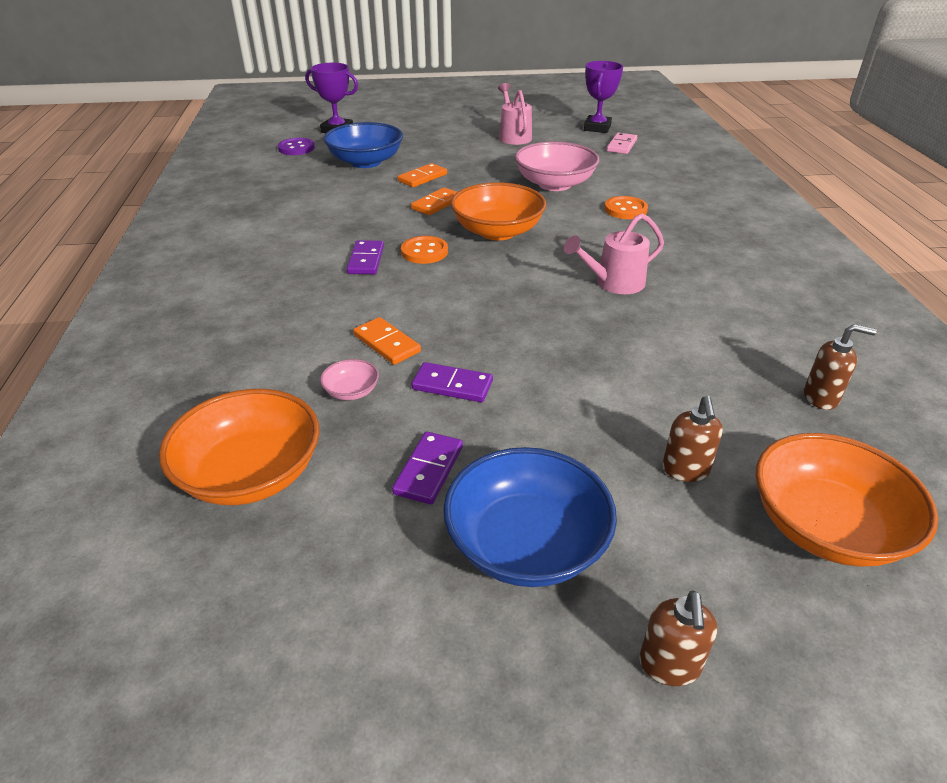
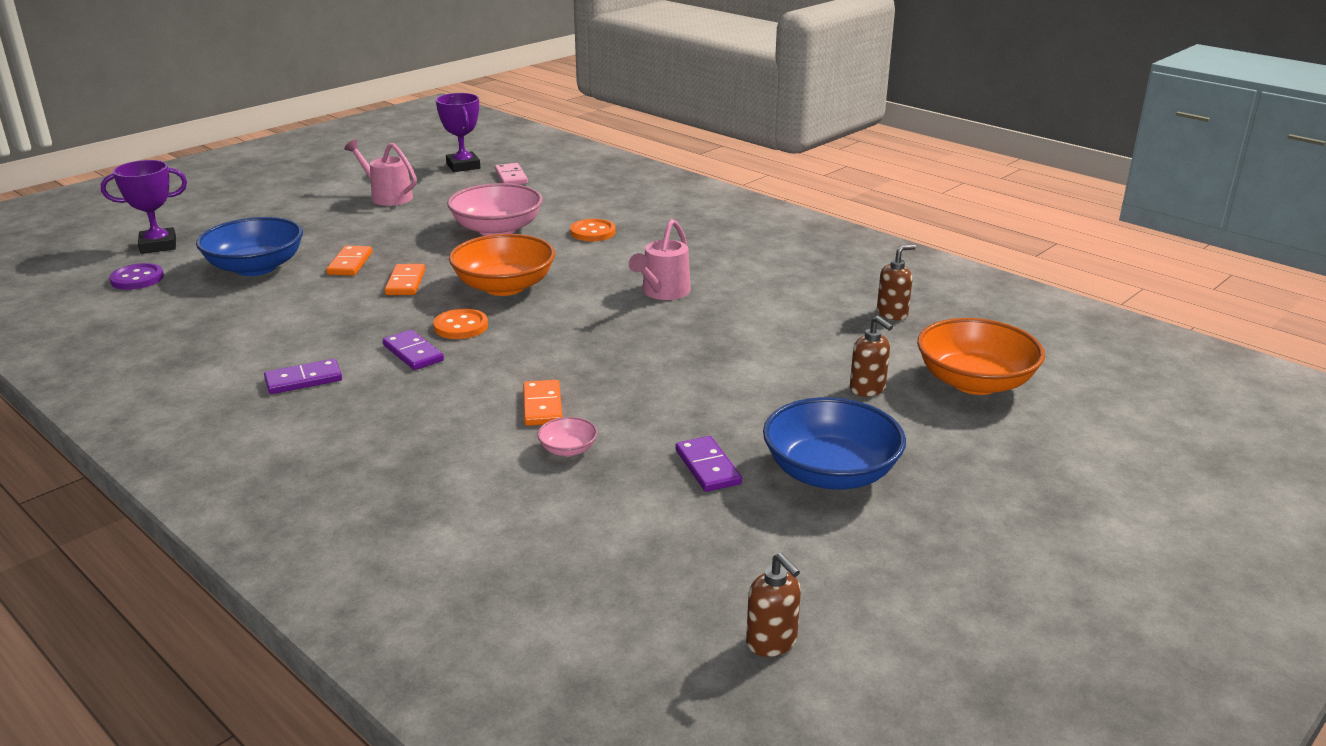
camera: 40 degrees left, 10 degrees down
(251, 474) = (577, 535): orange bowl -> none
(387, 343) = (542, 406): orange domino -> orange domino turned 75 degrees clockwise
(452, 385) = (643, 410): purple domino -> purple domino (303, 380)
(669, 665) = (980, 485): brown soap dispenser -> brown soap dispenser (772, 642)

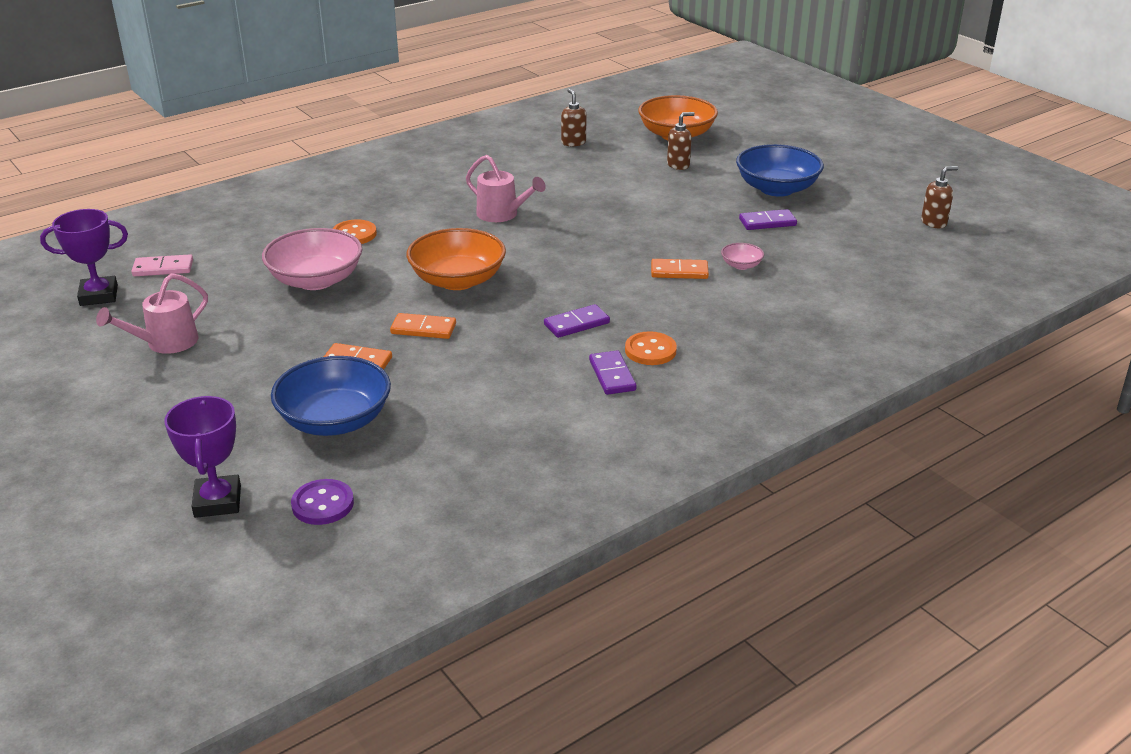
camera: 80 degrees left, 5 degrees up
(461, 326) = (532, 302): orange button -> orange button (650, 350)

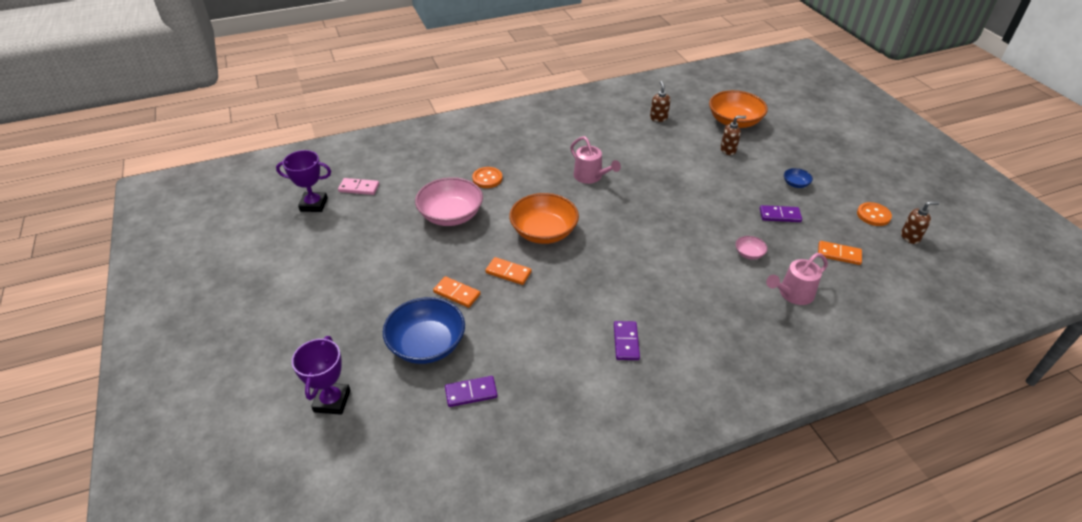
camera: 15 degrees right, 10 degrees up
(165, 343) = (341, 253): pink watering can -> pink watering can (792, 294)
(323, 504) = (397, 419): purple button -> none
(576, 324) = (614, 288): purple domino -> purple domino (471, 393)
(650, 350) = (660, 323): orange button -> orange button (873, 215)
(679, 271) = (701, 252): orange domino -> orange domino (839, 254)
(777, 189) = (795, 184): blue bowl -> blue bowl, size x0.44

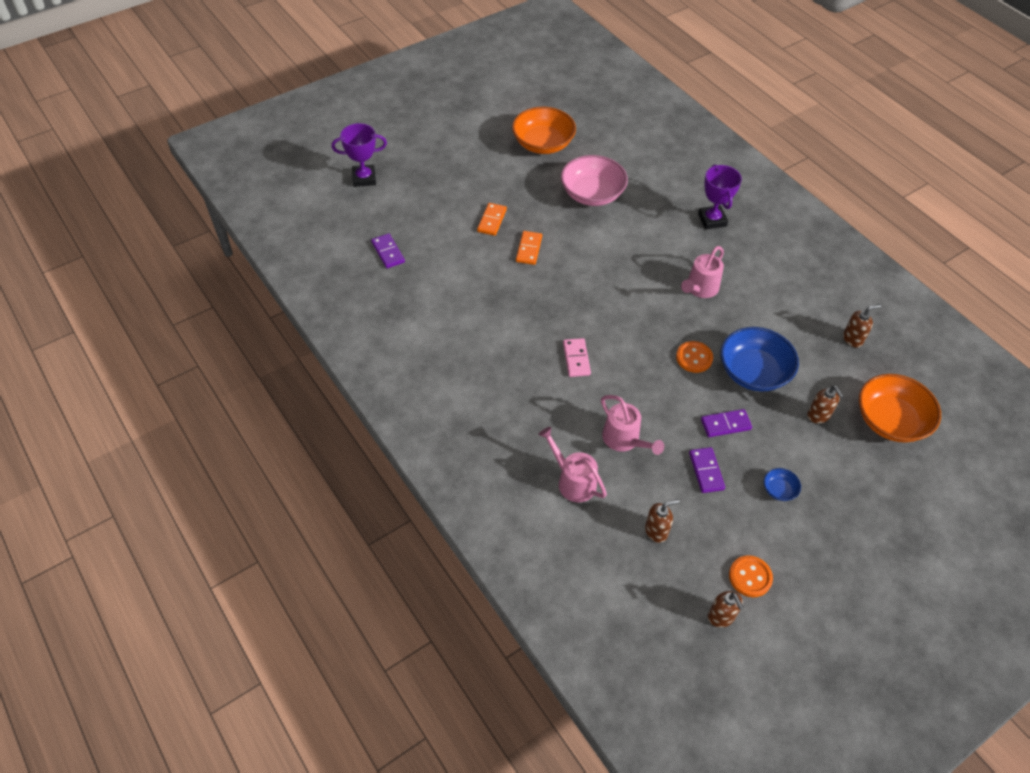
camera: 75 degrees right, 10 degrees up
(314, 204) = (570, 104): purple trophy -> purple trophy (712, 220)
(359, 188) = (605, 125): pink domino -> pink domino (576, 359)
(427, 344) = (430, 215): blue bowl -> blue bowl (753, 372)
(487, 178) = (659, 208): orange button -> orange button (694, 358)
(544, 232) = (594, 264): orange bowl -> orange bowl (543, 144)
(626, 342) = (467, 345): purple domino -> purple domino (725, 424)
(749, 254) = (624, 440): pink bowl -> pink watering can
(839, 254) = (656, 531): orange domino -> brown soap dispenser

